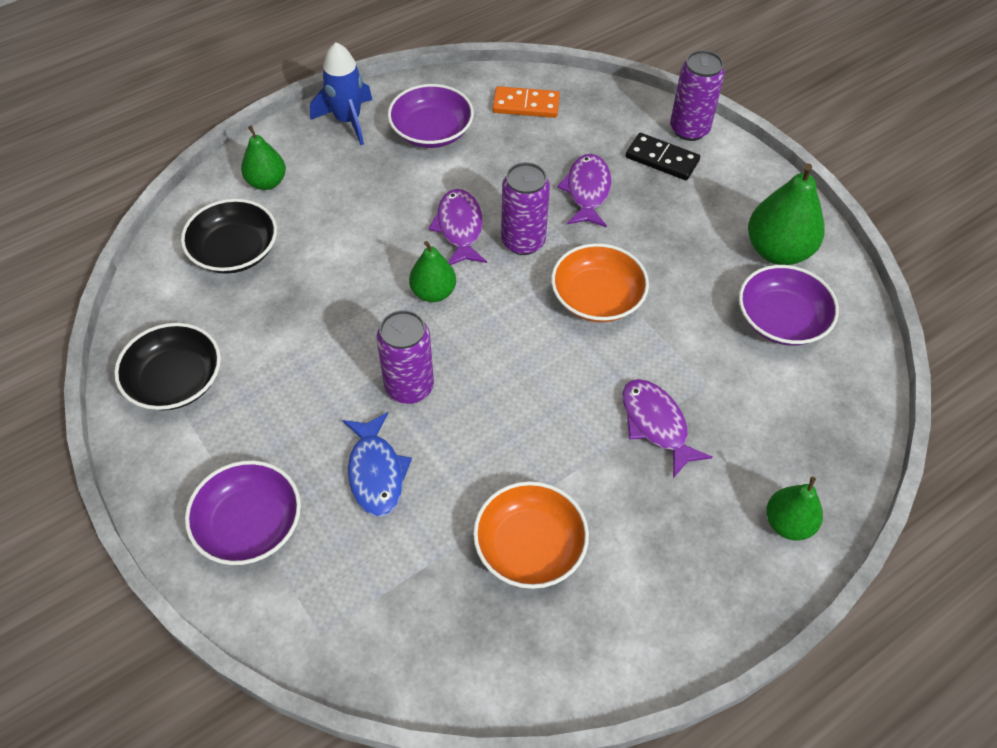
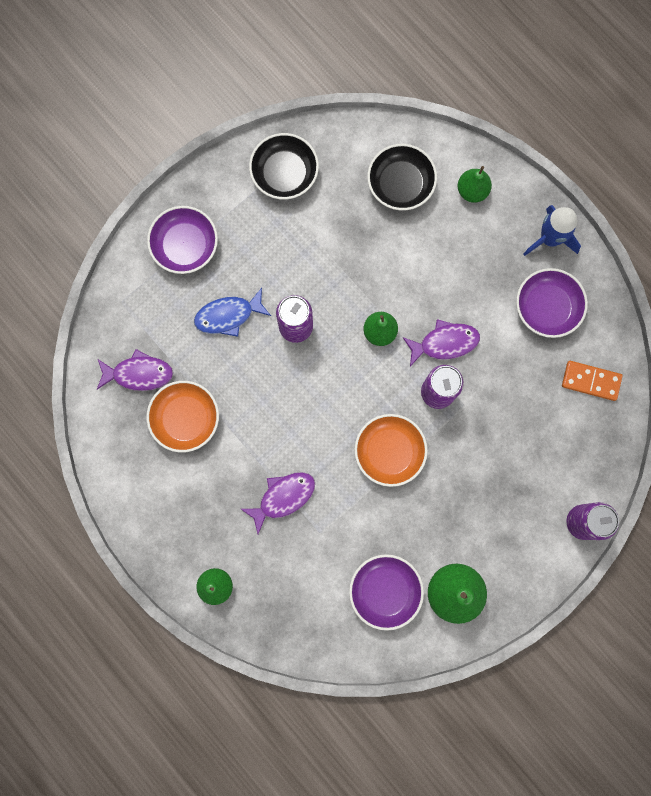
camera: 85 degrees right, 25 degrees up
(526, 105) = (591, 381): orange domino -> orange domino turned 75 degrees counterclockwise
(587, 191) = (497, 438): purple fish -> purple fish (139, 373)
(662, 159) = (542, 499): black domino -> none

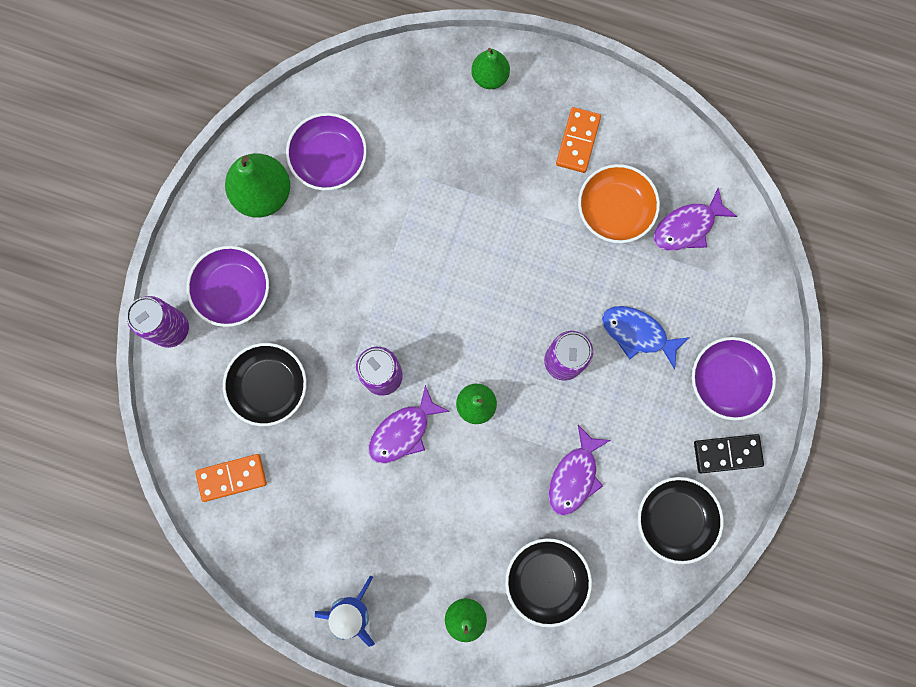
camera: 150 degrees right, 0 degrees up
(179, 490) = (578, 141): none -> orange domino
(218, 196) = (727, 453): none -> black domino
(228, 316) = (637, 334): blue fish -> blue fish turned 105 degrees counterclockwise
(283, 497) = (475, 190): purple fish -> purple fish (574, 476)
(389, 452) = (398, 290): orange bowl -> none
(528, 433) = (269, 386): none -> black bowl
(547, 307) = (317, 531): purple bowl -> purple bowl (233, 290)

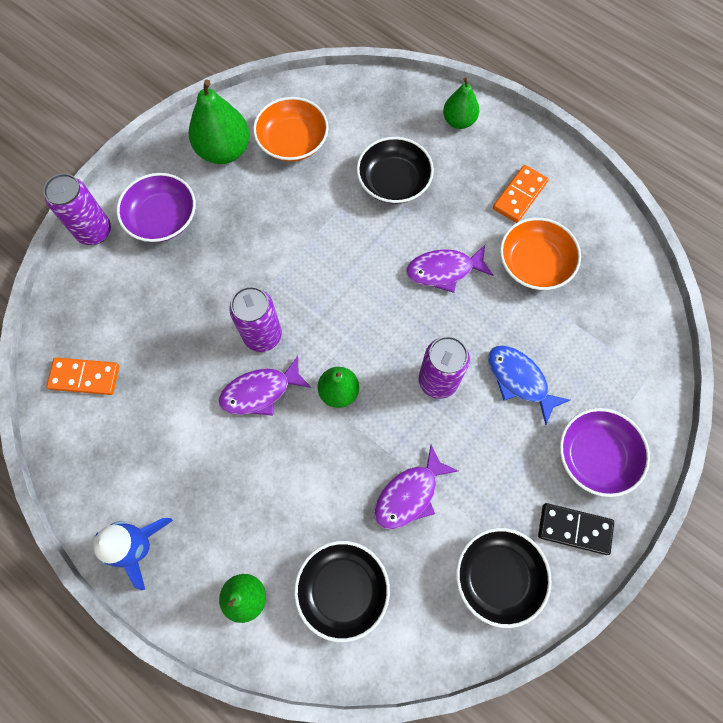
camera: 20 degrees right, 10 degrees down
(269, 386) = (156, 309): black bowl -> black bowl (394, 181)
(329, 159) = (292, 141): purple bowl -> orange bowl
(687, 227) = (599, 300): purple fish -> purple fish (444, 271)

